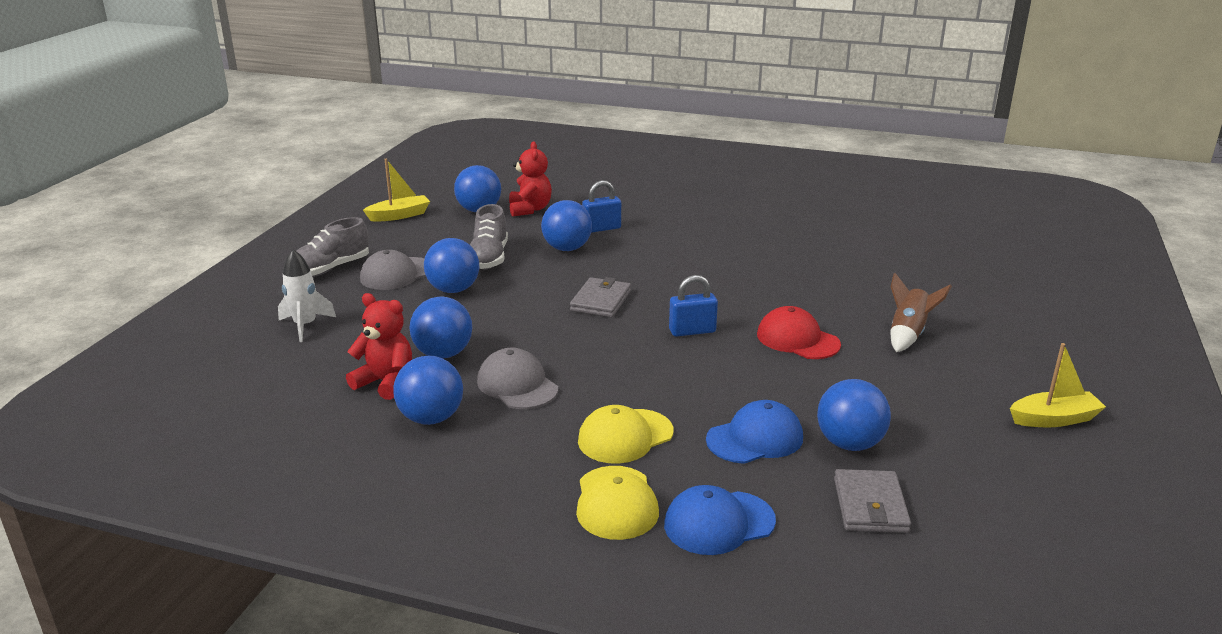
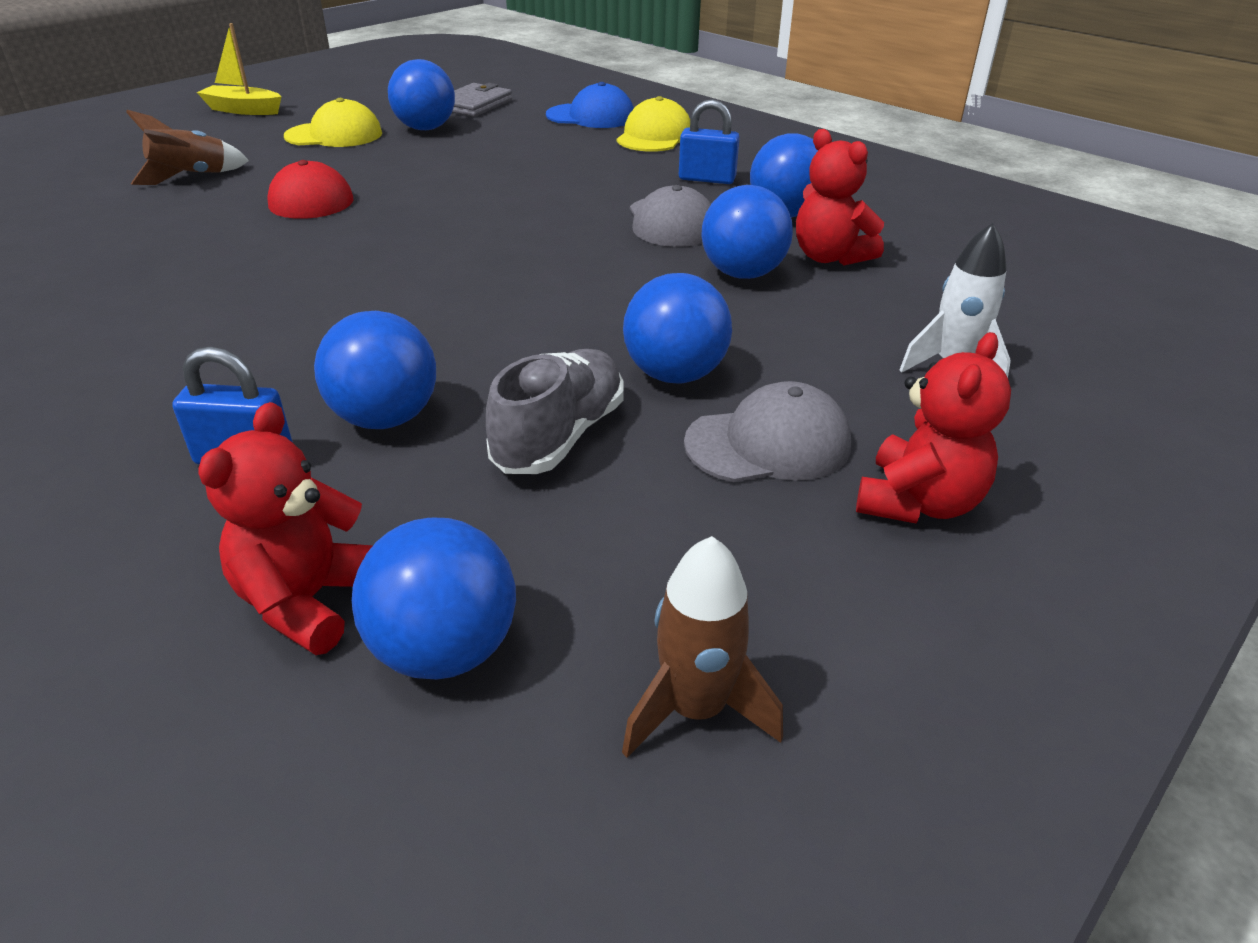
camera: 155 degrees left, 10 degrees up
(330, 269) = (918, 502): grey shoe -> red teddy bear
(399, 215) = (695, 709): yellow boat -> brown rocket
(601, 301) = (461, 294): grey wallet -> none
(625, 436) = (603, 165): yellow cap -> yellow cap (334, 135)
(692, 331) = (405, 230): blue padlock -> blue padlock (707, 179)
(755, 438) = (494, 144): blue cap -> none

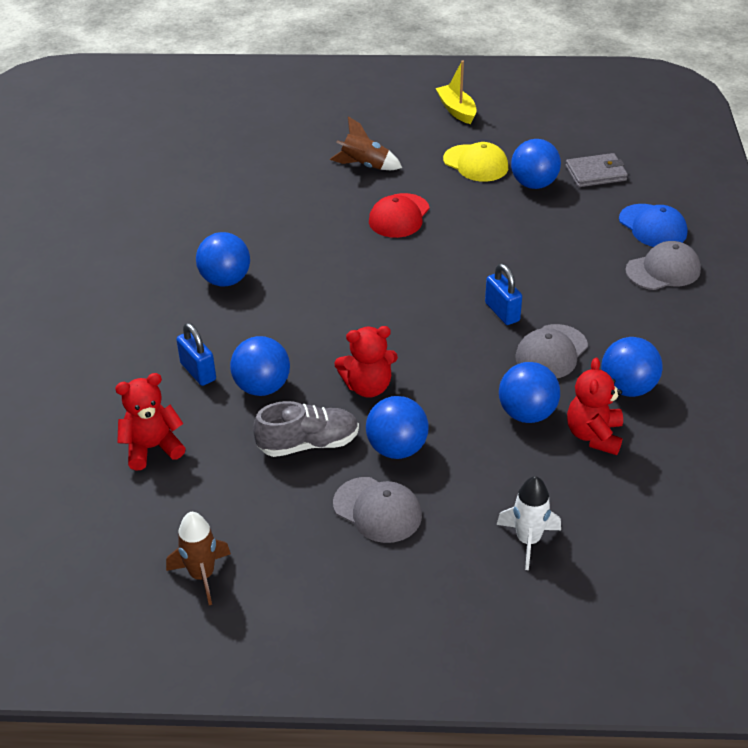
camera: 50 degrees right, 5 degrees up
(444, 650) = (165, 496): blue ball -> blue ball (225, 280)
(654, 136) = (663, 270): yellow cap -> grey cap
(707, 179) = (630, 330): blue padlock -> blue padlock (502, 312)
(918, 502) = (388, 580): red teddy bear -> red teddy bear (368, 387)

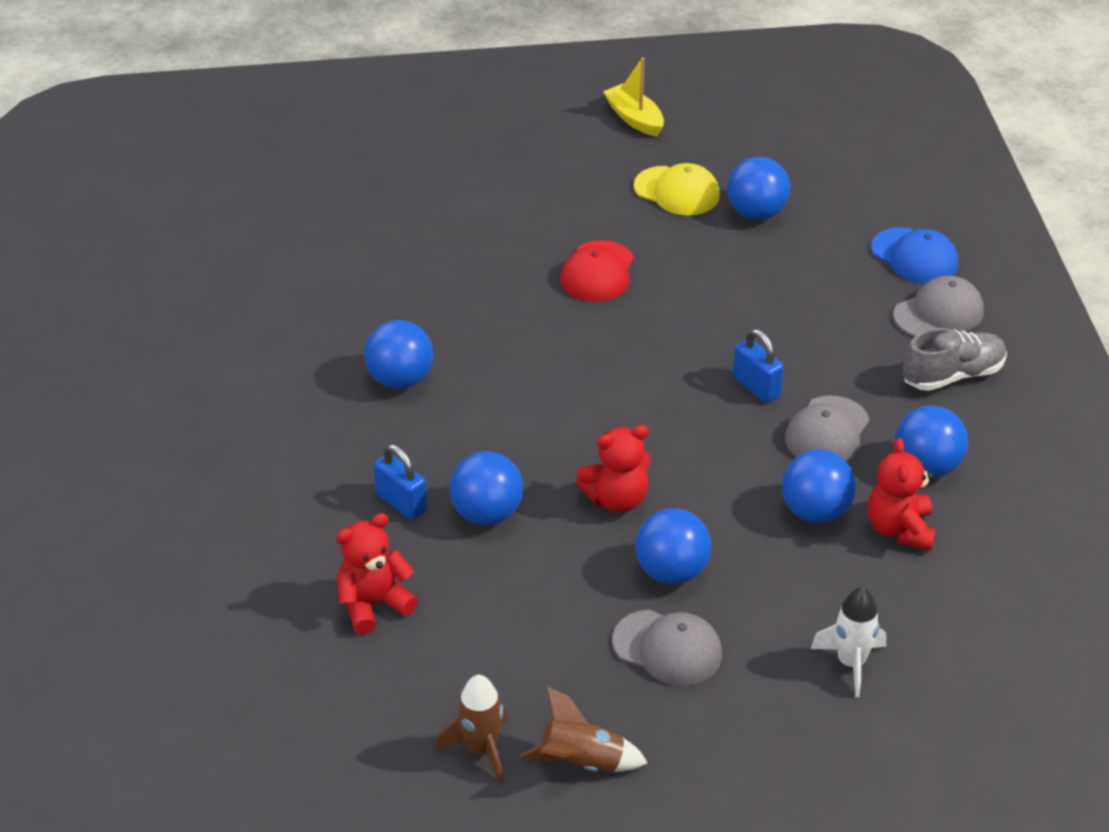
camera: 10 degrees left, 0 degrees up
(308, 444) = (563, 577): grey shoe -> grey shoe (952, 375)
(365, 165) = (536, 207): brown rocket -> brown rocket (581, 762)
(596, 173) = (830, 191): grey wallet -> none

